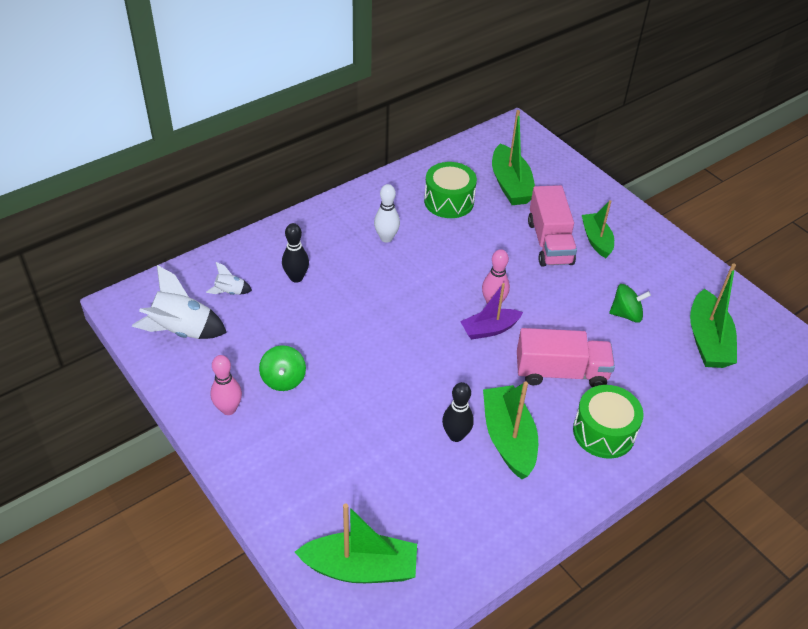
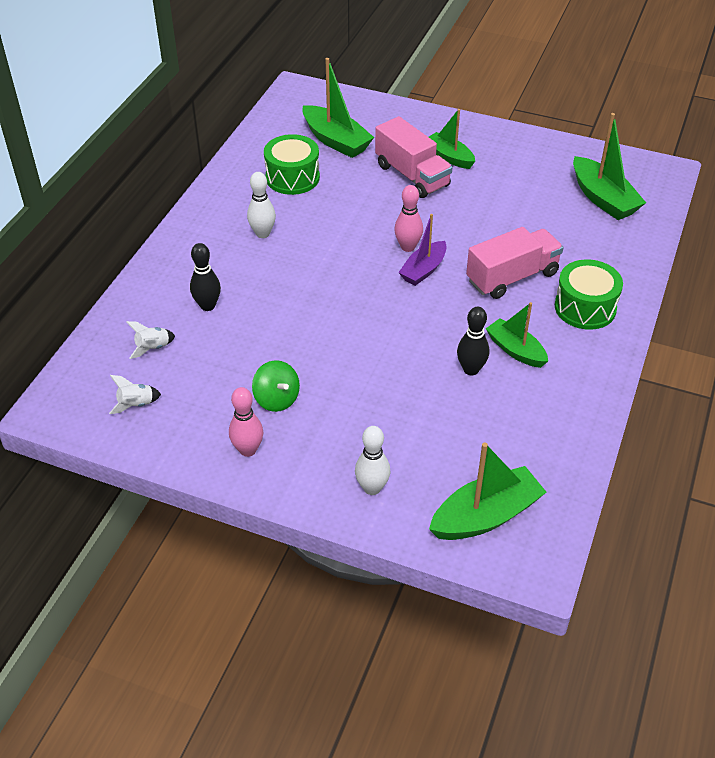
camera: 30 degrees left, 0 degrees up
(182, 330) = (136, 404): white rocket -> white rocket, size x0.50
(292, 492) = (372, 488): none -> white bowling pin
(508, 438) = (515, 350): green boat -> green boat, size x0.66
(626, 314) = (524, 207): green spinning top -> none

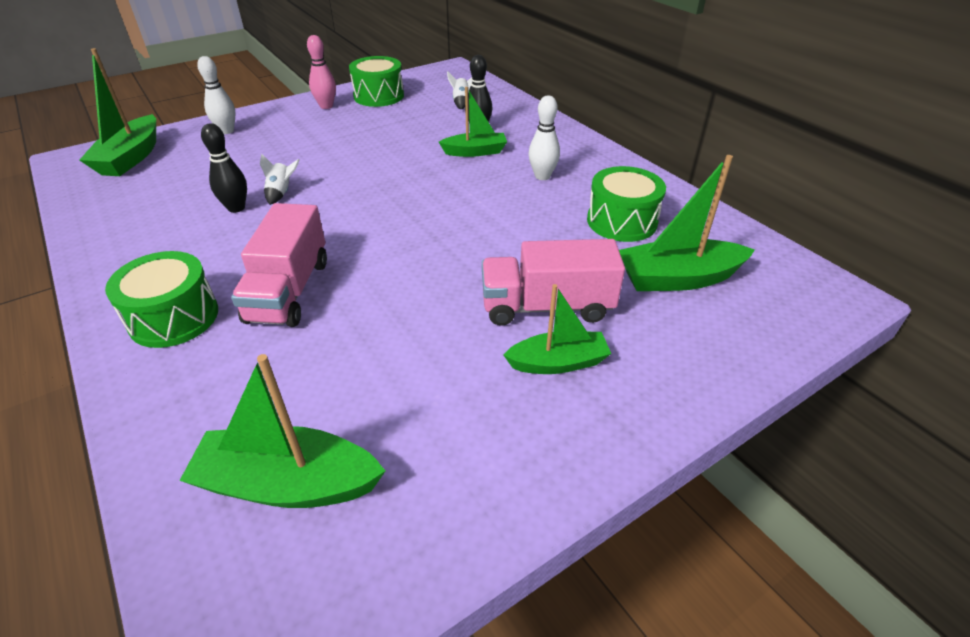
camera: 125 degrees right, 5 degrees down
(136, 404) = (418, 87): white rocket -> white rocket (281, 193)
(186, 423) = (378, 96): none -> green drum
(276, 399) = (349, 126): green spinning top -> none
(408, 247) = (425, 245): pink bowling pin -> none
(423, 270) = (380, 239): purple boat -> none
(515, 350) = (211, 241): green boat -> green boat (475, 152)

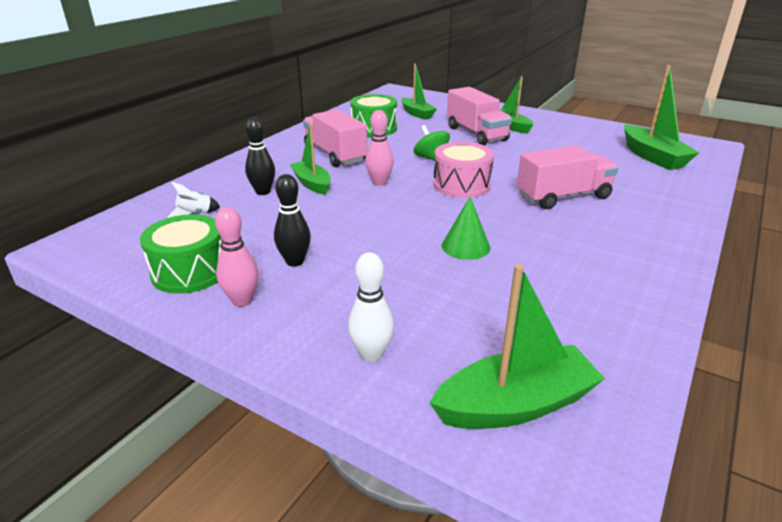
camera: 115 degrees left, 10 degrees down
(174, 317) = (641, 223): green drum -> none
(236, 208) = (513, 258): black bowling pin -> black bowling pin (295, 261)
(281, 193) = (465, 246): white rocket -> green cone
(391, 231) = (461, 185): none -> pink drum
(445, 185) = (379, 182): none -> pink bowling pin
(482, 234) = (431, 158): none -> green spinning top
(542, 176) = (335, 155): white bowling pin -> pink truck
(677, 278) = (417, 114): green boat -> green boat, size x0.66

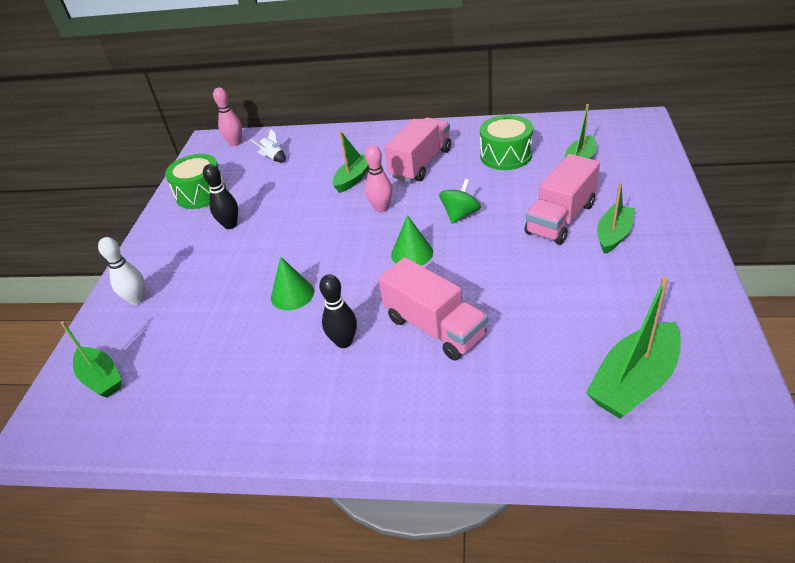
camera: 70 degrees right, 10 degrees up
(242, 301) = (176, 227): pink bowling pin -> pink bowling pin (235, 143)
(263, 192) = (324, 165): black bowling pin -> black bowling pin (344, 342)
(461, 185) = (412, 253): pink drum -> green cone
(515, 405) = (101, 378): green boat -> green boat, size x0.66

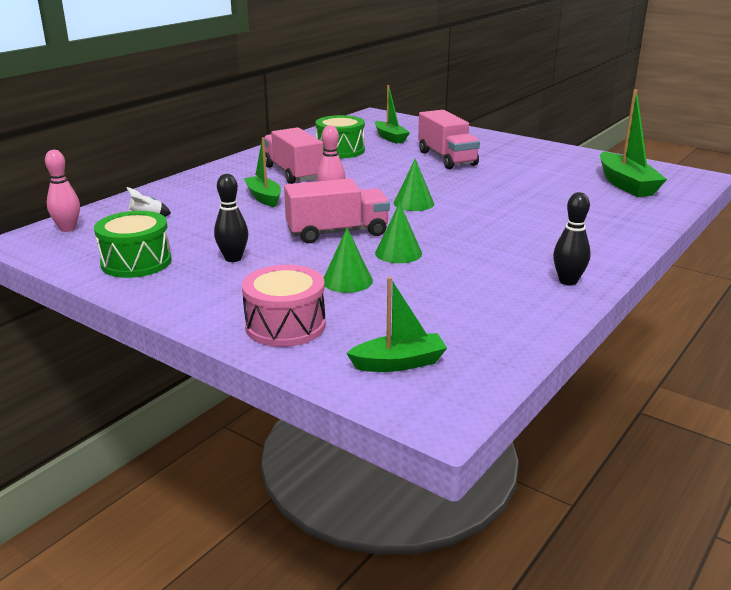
camera: 65 degrees left, 15 degrees down
(137, 299) = (285, 325): white bowling pin -> pink drum
(223, 293) = (347, 281): none -> green cone
(344, 342) = (490, 247): black bowling pin -> black bowling pin (568, 281)
(434, 327) = (513, 216): pink truck -> pink truck (337, 232)
(460, 214) = (391, 179): green spinning top -> none
(613, 235) = (487, 153): green boat -> none

